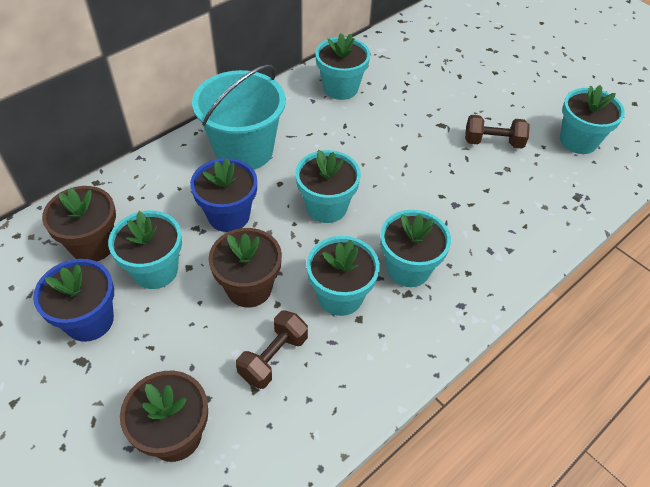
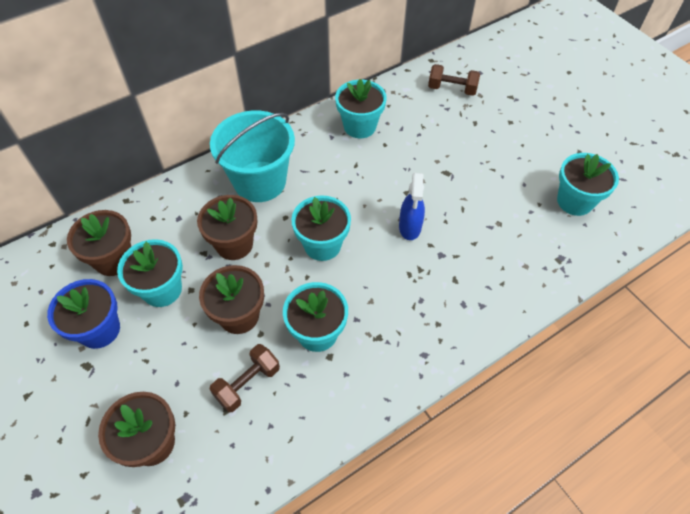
camera: 10 degrees right, 5 degrees up
(229, 215) = (234, 244): blue flower pot -> brown flower pot
(408, 269) = (384, 313): turquoise flower pot -> none
(416, 181) = (410, 227): none -> blue spray bottle
(493, 142) = (491, 195): brown dumbbell -> brown dumbbell (452, 89)

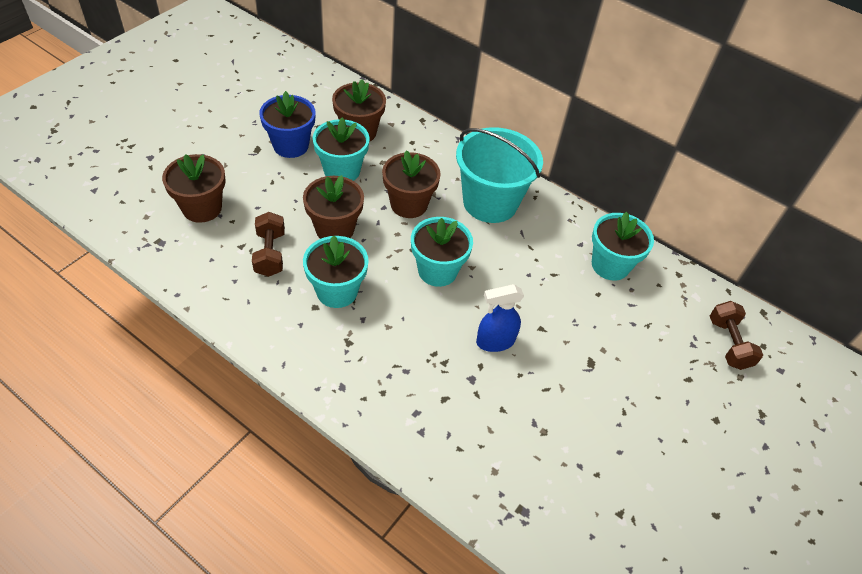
camera: 65 degrees right, 5 degrees down
(247, 383) = (270, 254): brown dumbbell -> brown dumbbell turned 60 degrees clockwise
(574, 201) = (624, 518): turquoise flower pot -> none

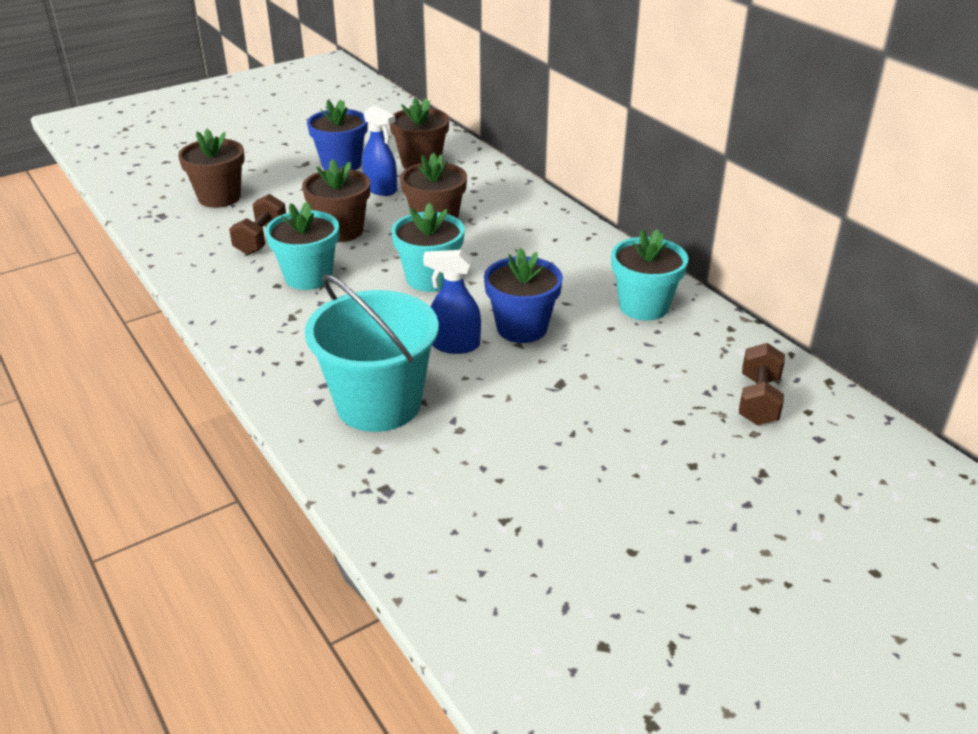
camera: 25 degrees right, 15 degrees down
(342, 171) = (381, 189): turquoise flower pot -> blue spray bottle
(490, 202) = (530, 234): turquoise bucket -> turquoise bucket (379, 404)
(535, 310) = (522, 328): none -> blue flower pot

